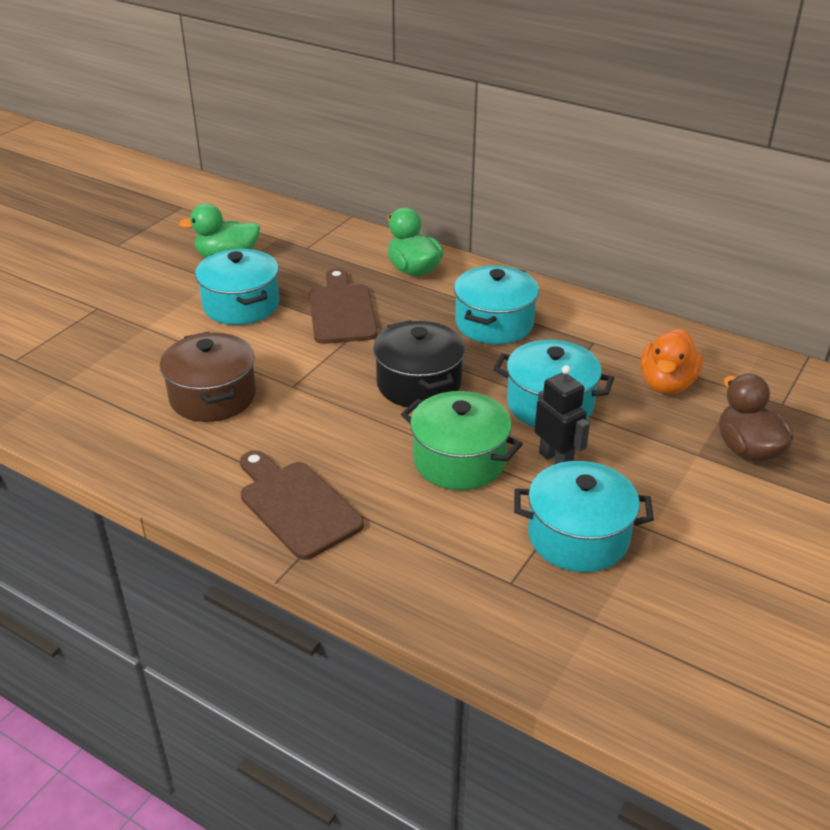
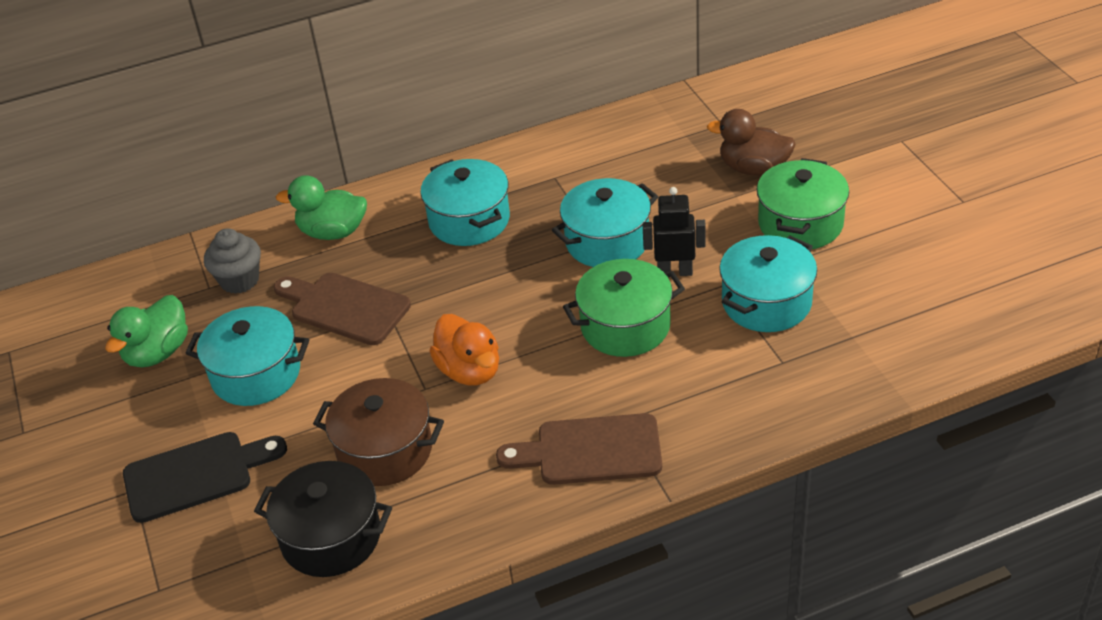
camera: 50 degrees left, 5 degrees up
(127, 326) = (196, 475): none -> black cutting board
(325, 256) = (239, 280): none -> grey cupcake
(419, 384) = (504, 305): black pot -> black pot (331, 537)
(666, 384) = (644, 167): orange duck -> orange duck (470, 371)
(710, 514) = (800, 224): none -> green pot

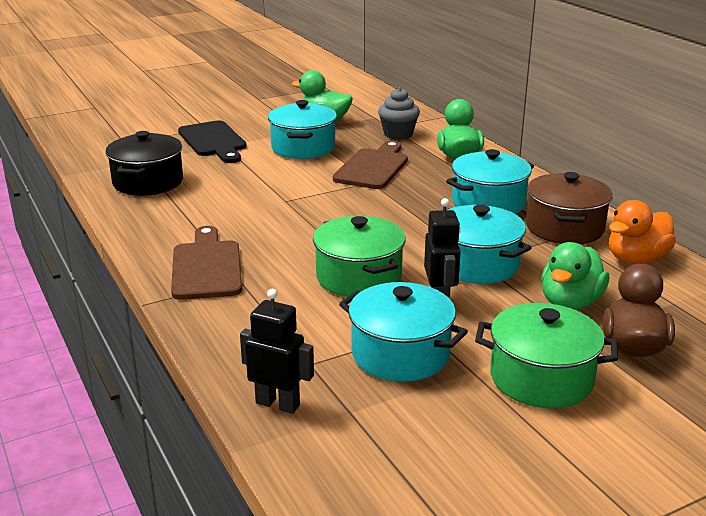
camera: 80 degrees right, 15 degrees down
(385, 450) = (223, 192): brown pot -> brown pot (564, 228)
(470, 371) = (303, 215): orange duck -> orange duck (636, 259)
(683, 192) = (570, 302): none -> green duck
(845, 382) = (278, 404): none -> black robot

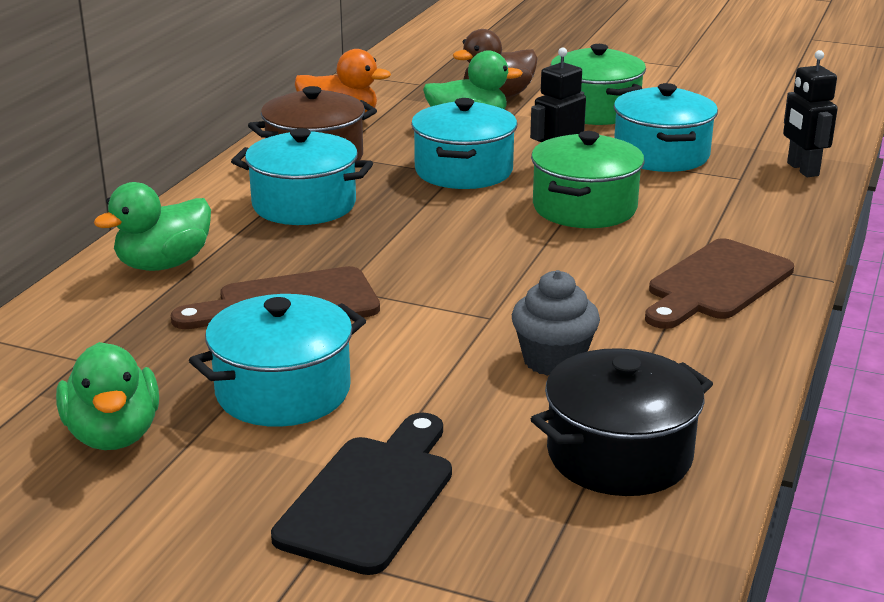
camera: 130 degrees left, 0 degrees up
(398, 134) = (113, 338): grey cupcake -> grey cupcake (553, 360)

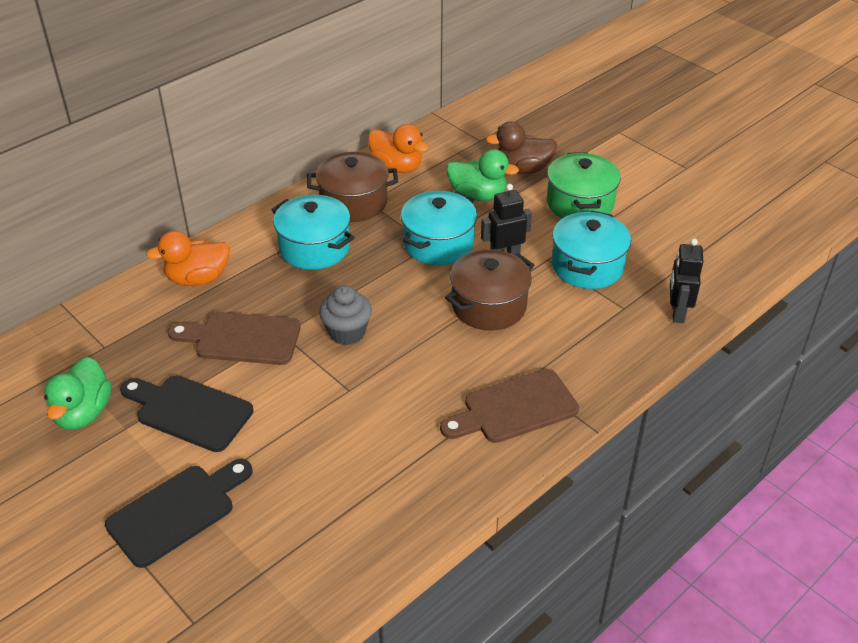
camera: 25 degrees right, 15 degrees up
(163, 264) = (198, 279): green duck -> orange duck
(283, 391) = (189, 411): turquoise pot -> black cutting board
(553, 360) = (356, 441): grey cupcake -> grey cupcake (347, 332)
(584, 208) = (489, 306): green pot -> brown pot
(619, 455) = (332, 533): black pot -> none

